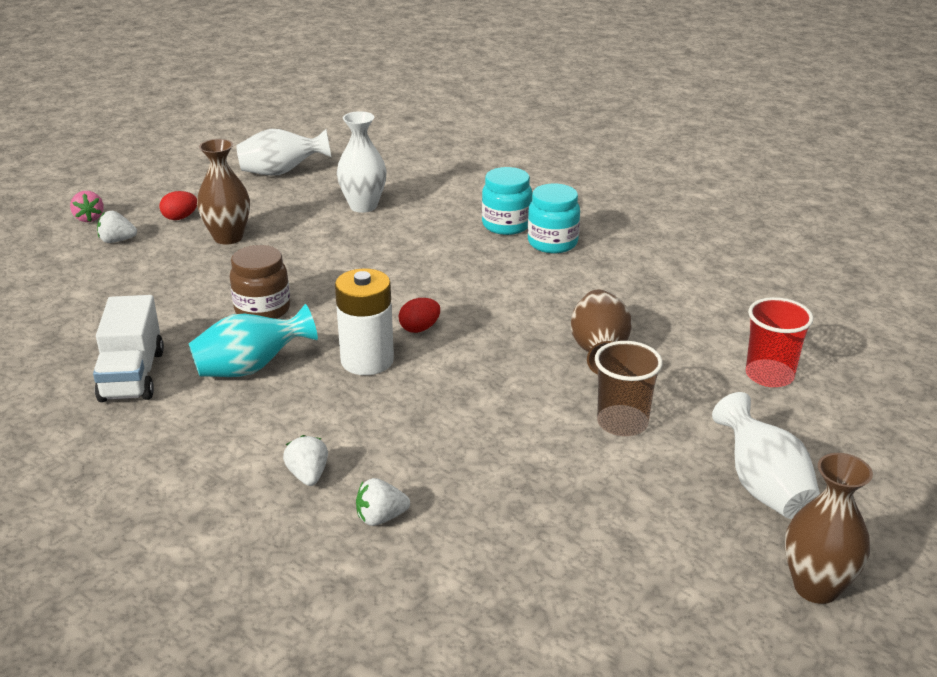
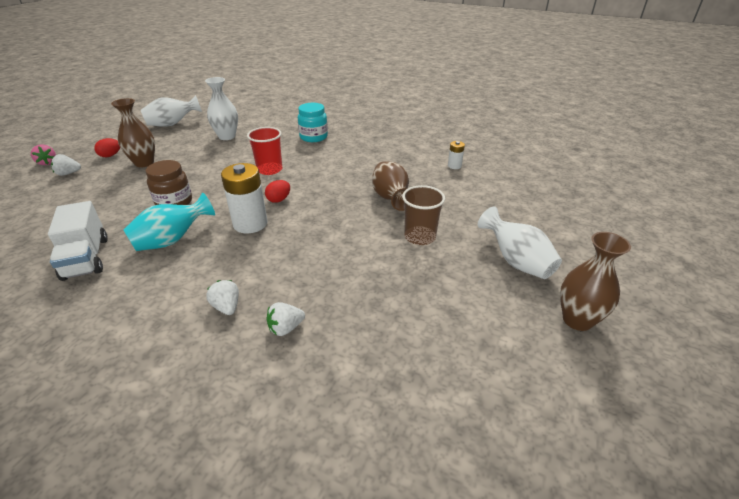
camera: 15 degrees left, 5 degrees up
(552, 243) = (343, 143): turquoise jar -> none
(733, 311) = (454, 166): none -> white battery
(769, 375) = (489, 197): red cup -> red cup (269, 170)

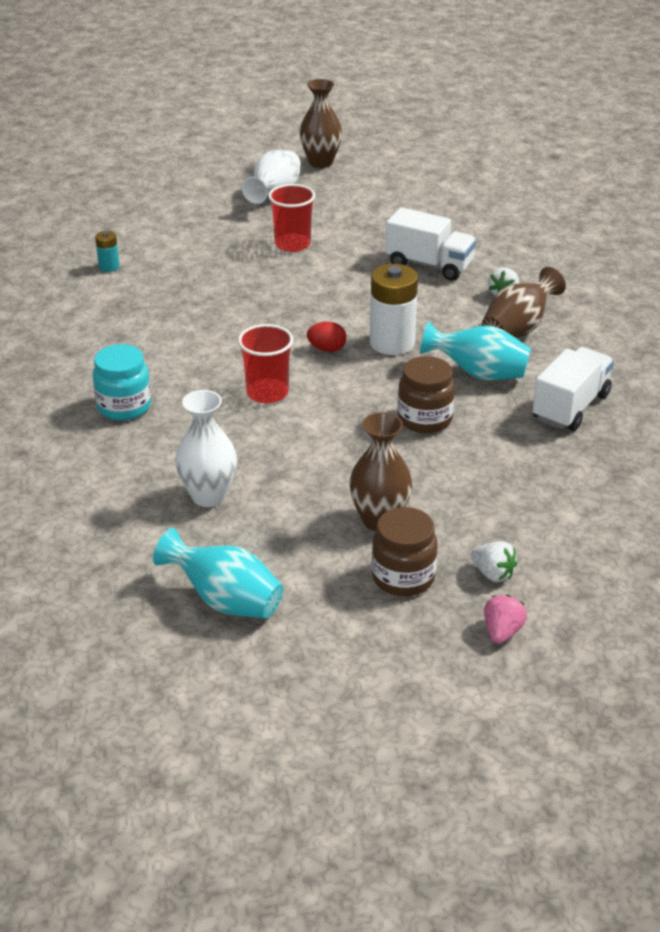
camera: 125 degrees left, 0 degrees up
(110, 155) = (403, 577): red egg -> brown jar
(173, 124) = (225, 600): white vase -> turquoise vase
(286, 328) = (484, 260): white strawberry -> none
(316, 289) = (429, 265): none -> white truck
(391, 198) = (238, 281): brown vase -> brown vase (518, 329)
(420, 237) = (292, 244): brown cup -> red cup
(454, 166) = (109, 267): white battery -> turquoise battery

